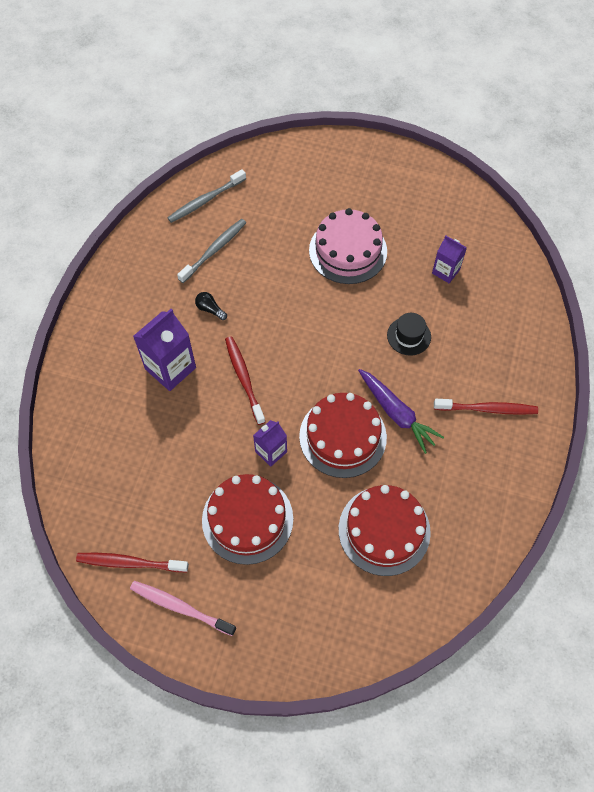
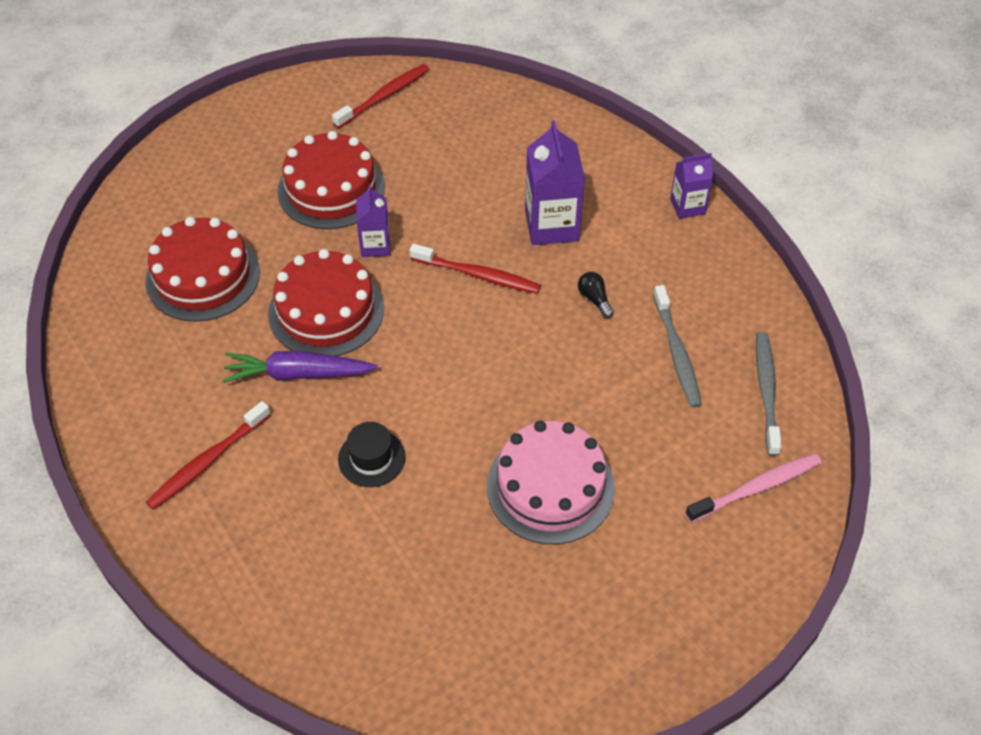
camera: 130 degrees right, 10 degrees down
(180, 607) = (310, 105): pink toothbrush -> pink toothbrush (756, 488)
(210, 309) = (594, 299): black light bulb -> black light bulb turned 105 degrees counterclockwise
(445, 271) = (415, 573): purple carton -> purple carton (687, 206)

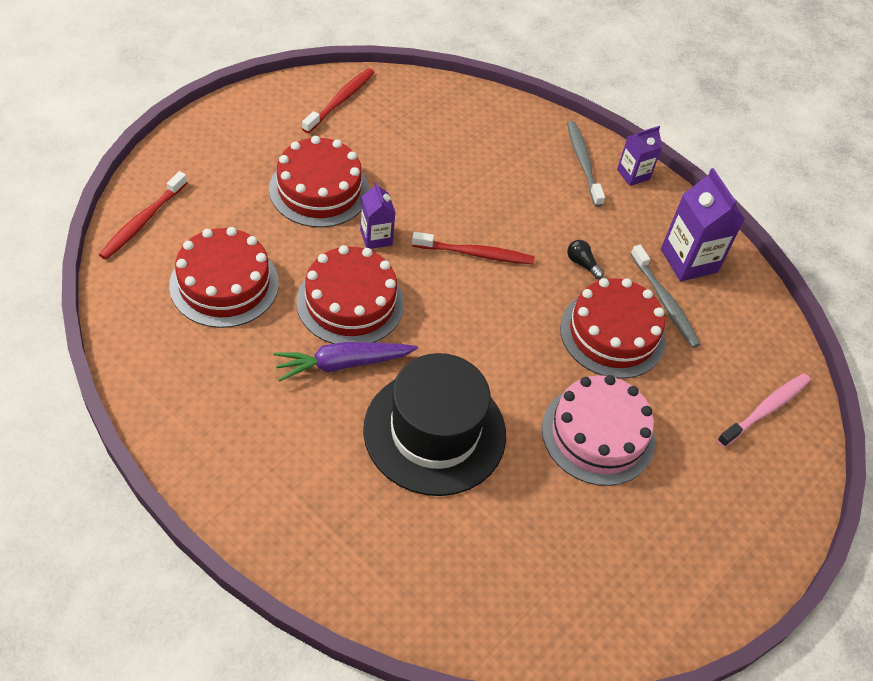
camera: 20 degrees left, 0 degrees up
(207, 461) = (284, 457): red toothbrush -> red toothbrush (143, 221)
(371, 458) = (434, 432): black hat -> black hat, size x2.31
(551, 225) = (525, 203): purple carton -> purple carton (689, 261)
(604, 380) = (612, 333): none -> red cake
(766, 391) = (747, 326): grey toothbrush -> grey toothbrush (583, 163)

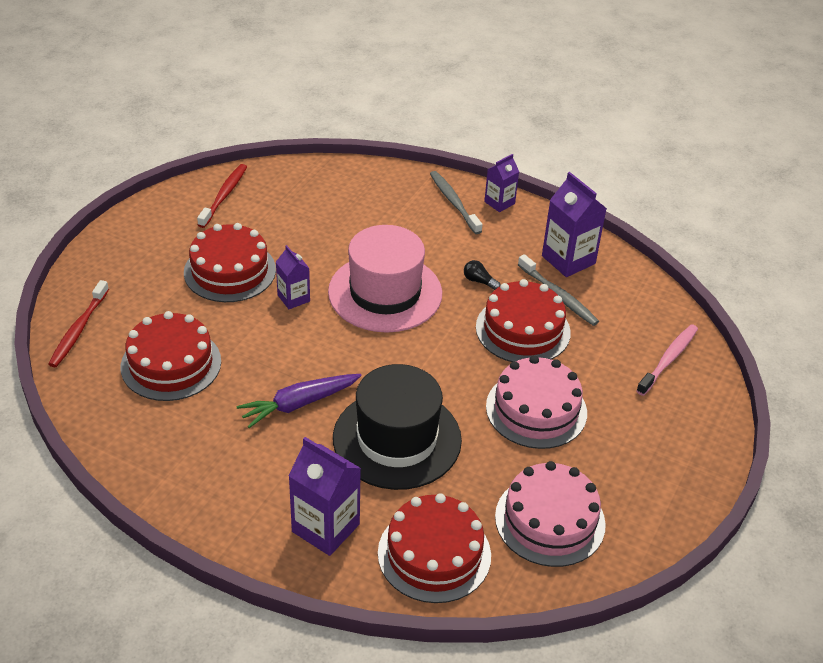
camera: 10 degrees left, 10 degrees down
(325, 519) = (325, 528): none -> purple carton
(350, 302) = (288, 354): red cake -> red cake (434, 554)
(475, 254) = (385, 293): red toothbrush -> pink hat
(572, 574) = (550, 520): none -> pink cake

